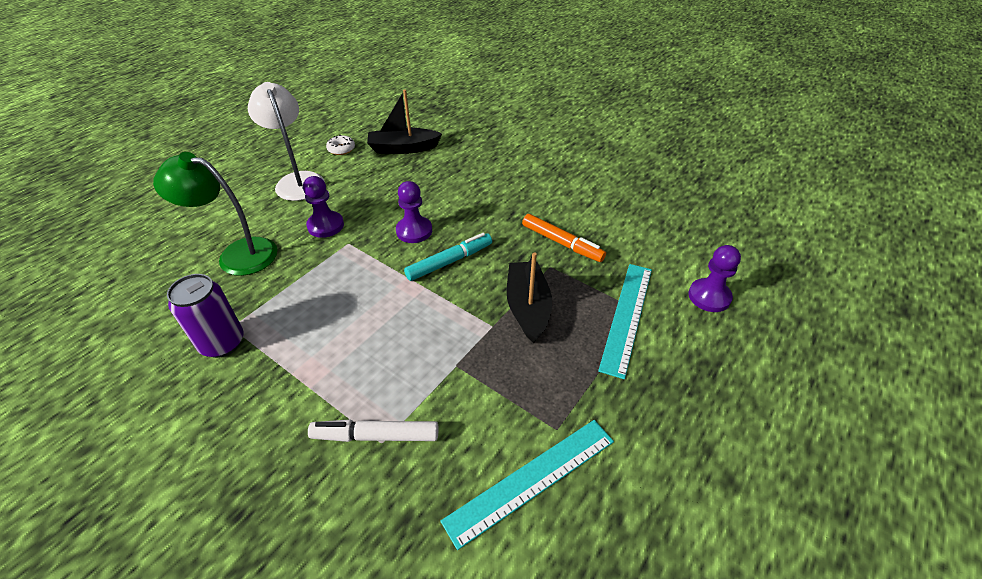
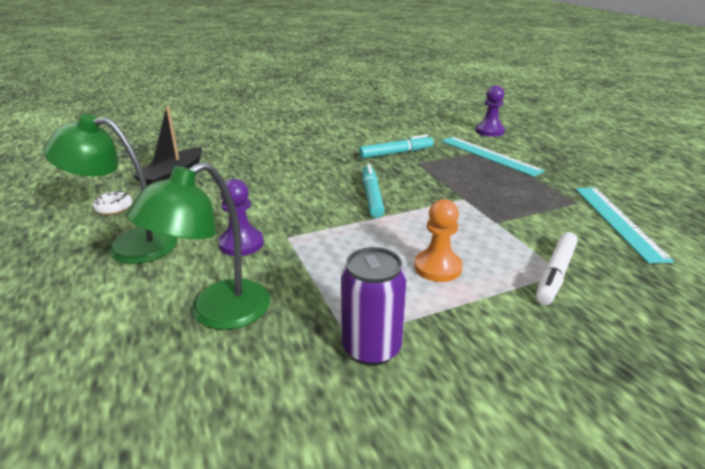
camera: 60 degrees left, 15 degrees down
(297, 180) = (129, 245): white lamp -> green lamp
(345, 346) = (437, 267): none -> orange pawn
(414, 231) = (311, 201): purple pawn -> none
(528, 307) = (454, 181): black boat -> none
(562, 243) = (396, 153): orange marker -> turquoise marker

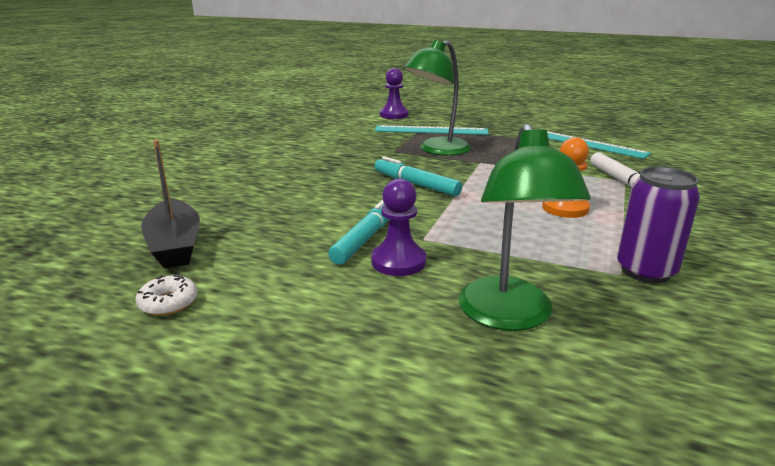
camera: 45 degrees left, 5 degrees down
(129, 245) = (286, 321): green lamp -> green lamp (437, 150)
(396, 153) = (360, 149): turquoise marker -> turquoise marker (366, 238)

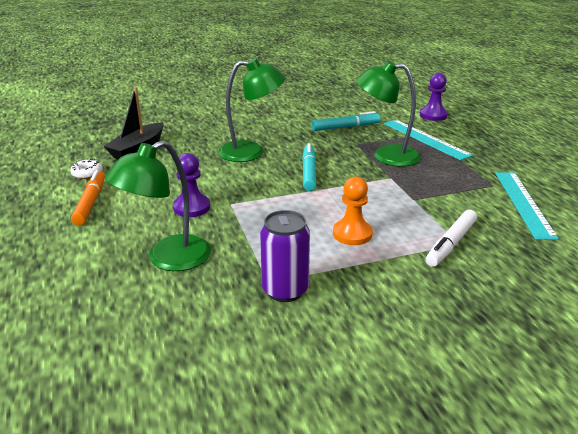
camera: 50 degrees right, 5 degrees up
(267, 327) = (90, 203): none -> orange marker
(322, 192) = (251, 152): none -> green lamp
(366, 238) = (209, 188): turquoise marker -> turquoise marker (345, 127)

